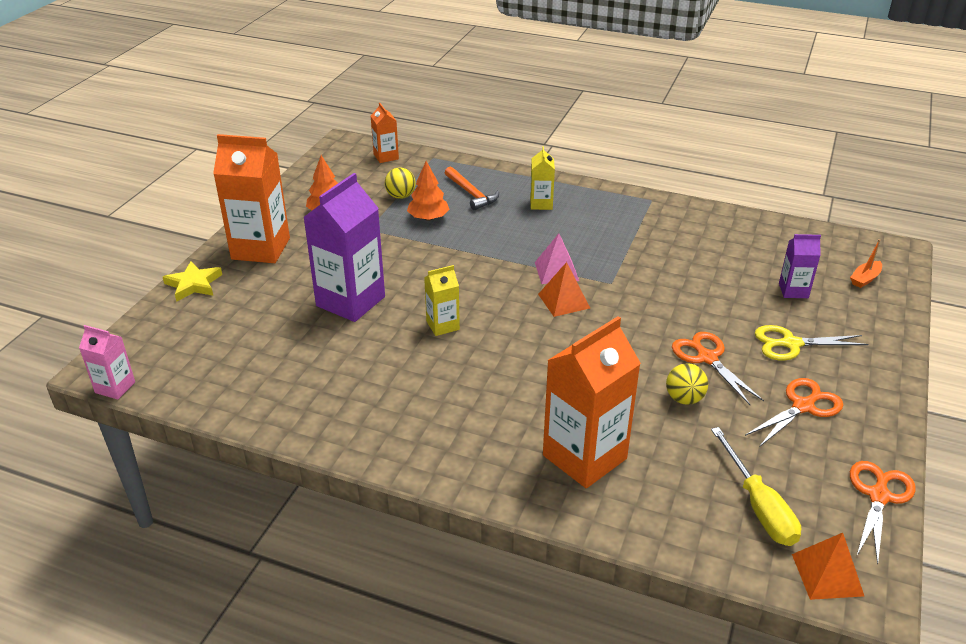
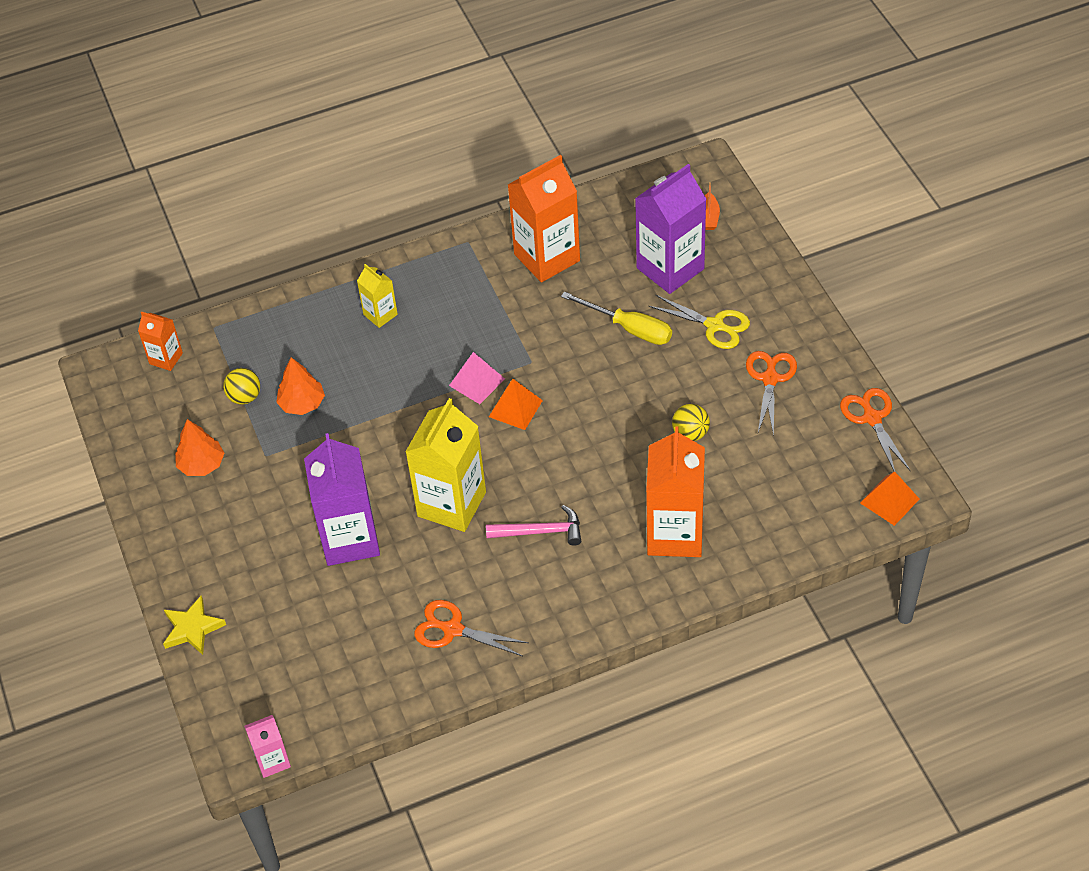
camera: 40 degrees left, 15 degrees up
(261, 248) = (197, 549): orange carton -> orange carton (547, 257)
(442, 325) = (451, 504): yellow carton -> yellow carton, size x1.98
(471, 193) = (305, 347): orange hammer -> none
(481, 382) = (540, 531): none -> pink hammer
(707, 358) = (671, 384): orange scissors -> orange scissors (453, 629)
(758, 506) = (812, 483): yellow screwdriver -> yellow screwdriver (629, 328)
(791, 344) = (714, 325): yellow scissors -> yellow scissors turned 105 degrees counterclockwise
(793, 290) = (670, 268): purple carton -> purple carton, size x1.98

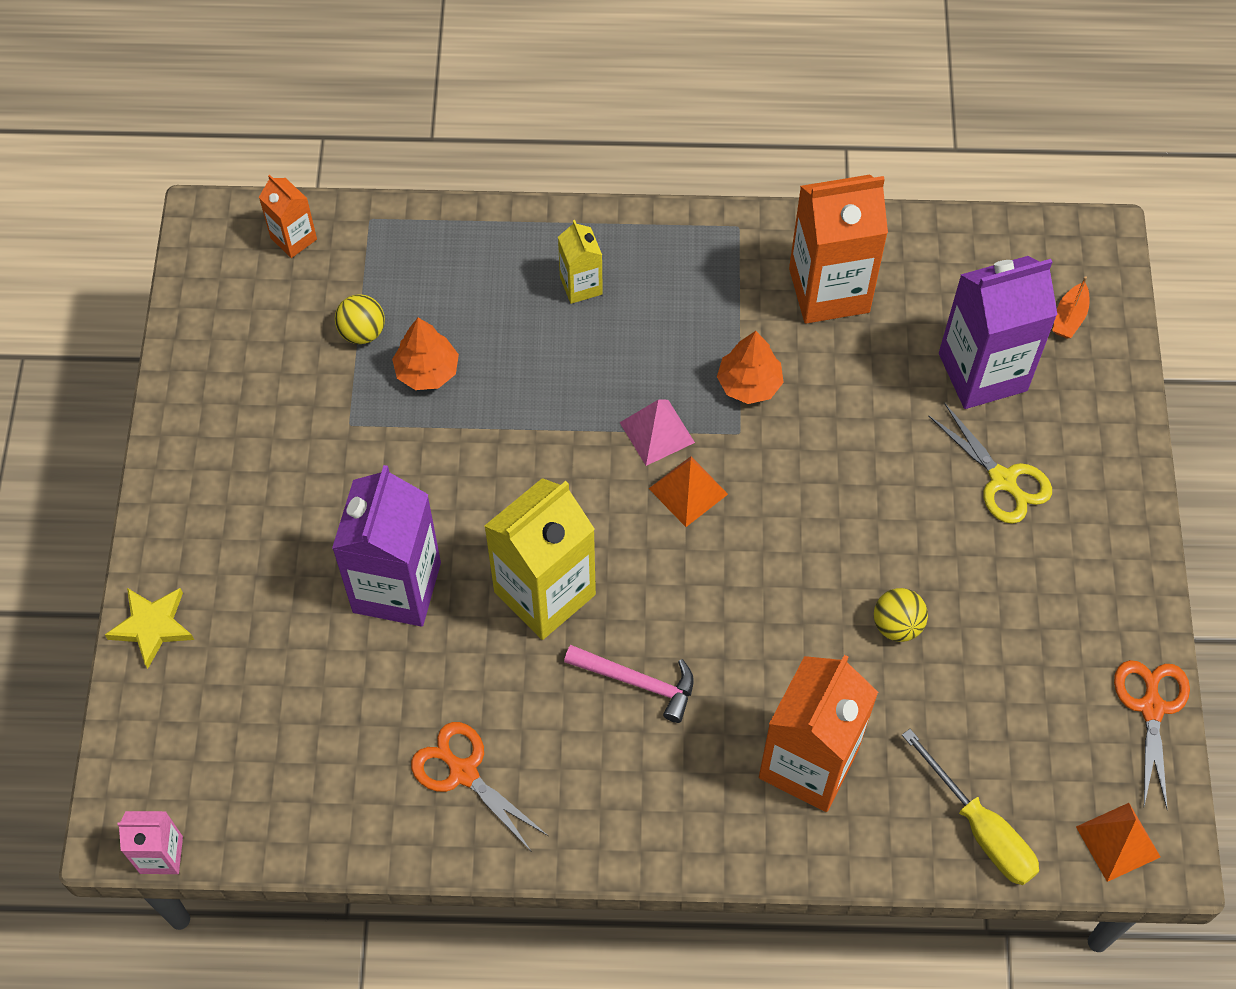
camera: 20 degrees right, 10 degrees up
(201, 464) = (268, 404): orange tree -> orange tree (749, 384)
(629, 328) = (888, 437): yellow screwdriver -> yellow screwdriver (980, 828)
(770, 379) = (1040, 590): orange scissors -> none

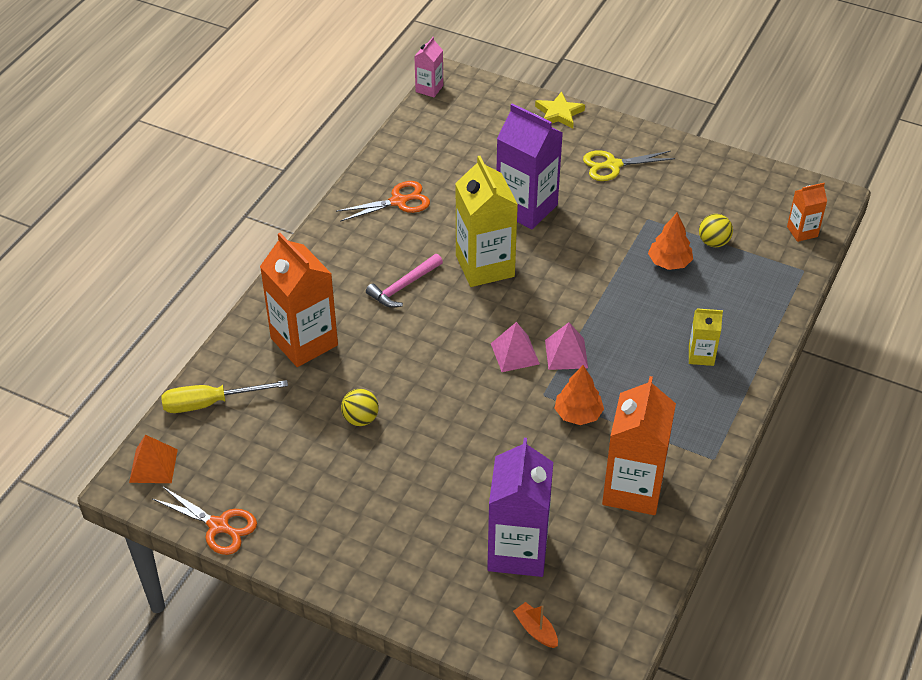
camera: 115 degrees right, 15 degrees down
(688, 491) = (515, 353): orange pyramid -> pink pyramid
(1002, 480) = (426, 522): yellow scissors -> yellow scissors (613, 165)

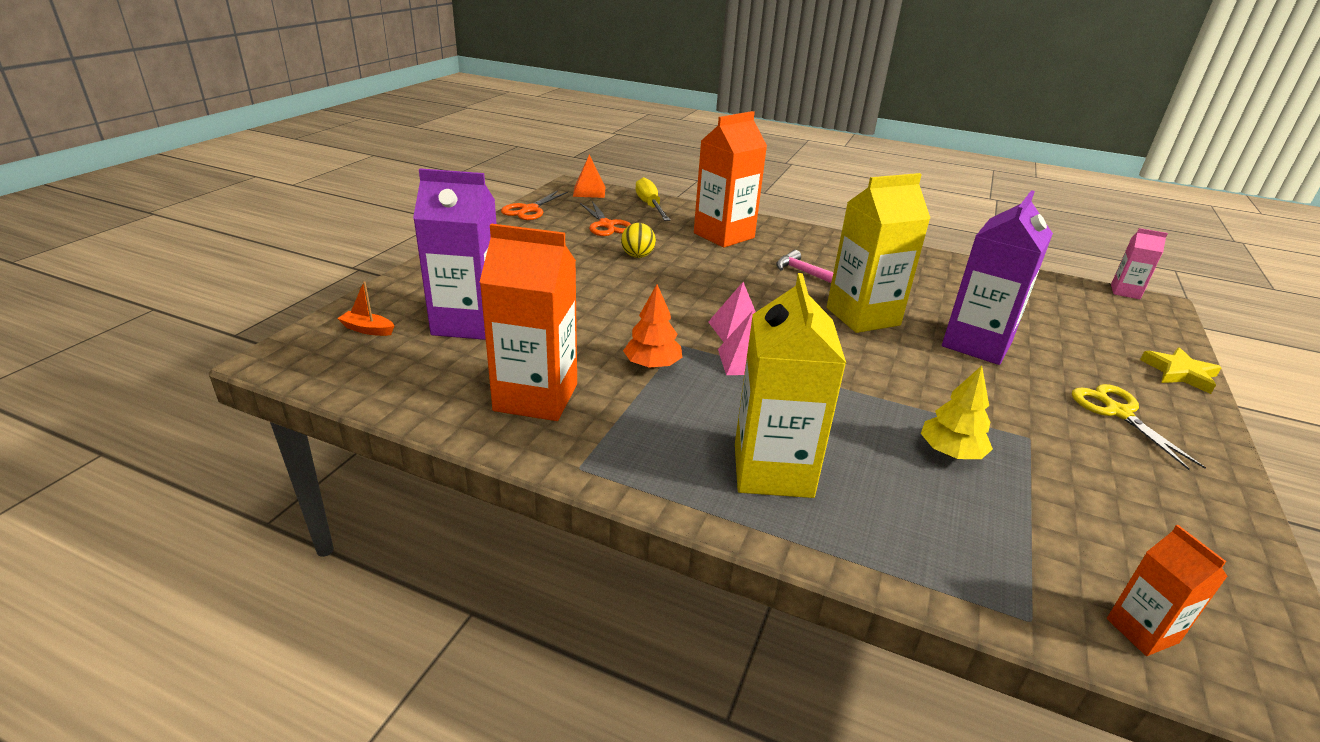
camera: 85 degrees right, 15 degrees down
(398, 201) = (929, 274): orange scissors -> orange scissors (606, 225)
(536, 630) = (368, 329): orange boat -> orange boat turned 120 degrees counterclockwise
(669, 262) = (951, 452): orange tree -> yellow tree
(701, 355) = (773, 470): yellow carton -> yellow carton, size x1.98
(713, 242) = (1026, 502): yellow ball -> none

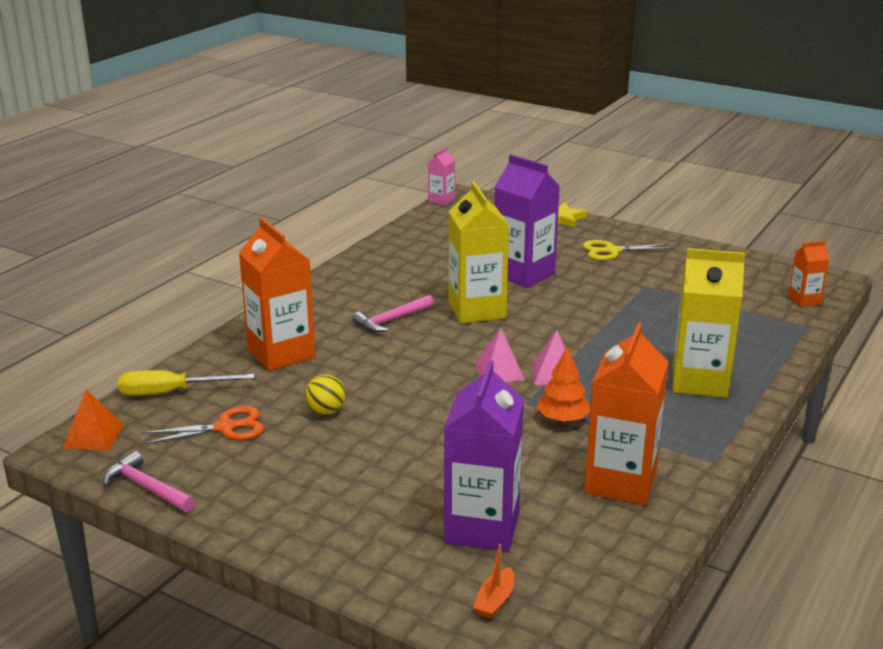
camera: 80 degrees left, 5 degrees down
(529, 210) = (147, 488): orange scissors -> pink hammer
(951, 452) = (666, 315): yellow tree -> none

